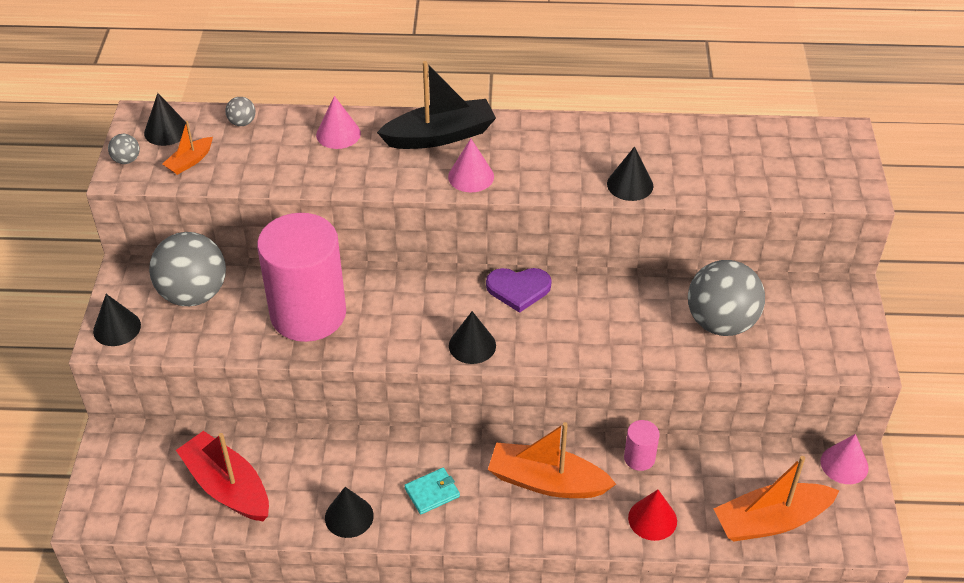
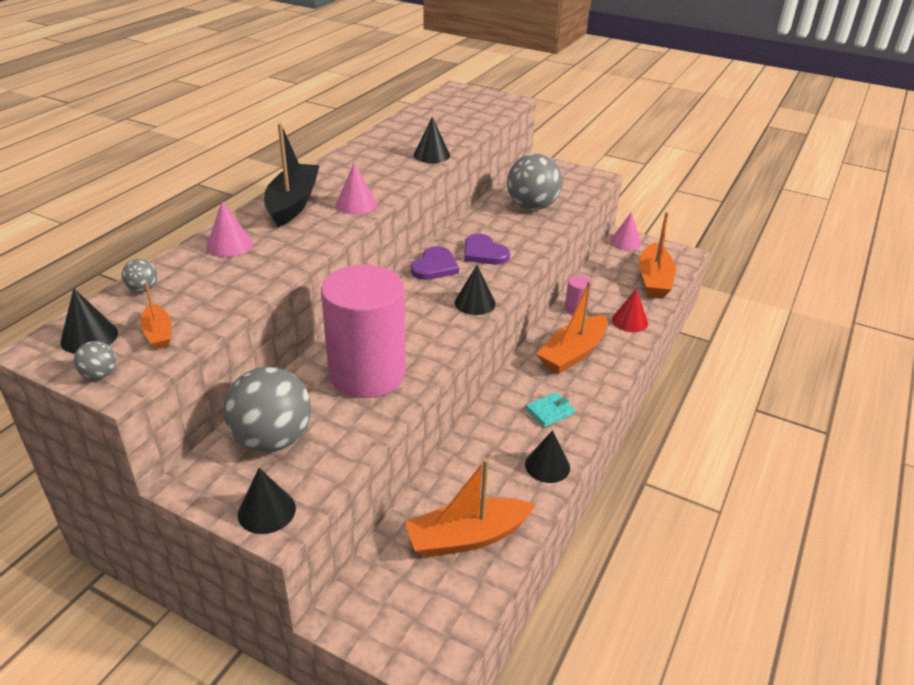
camera: 65 degrees left, 10 degrees down
(227, 487) = (467, 537): red boat -> orange boat
(432, 492) = (550, 411): turquoise wallet -> turquoise wallet turned 60 degrees clockwise
(577, 317) = (484, 253): none -> purple heart

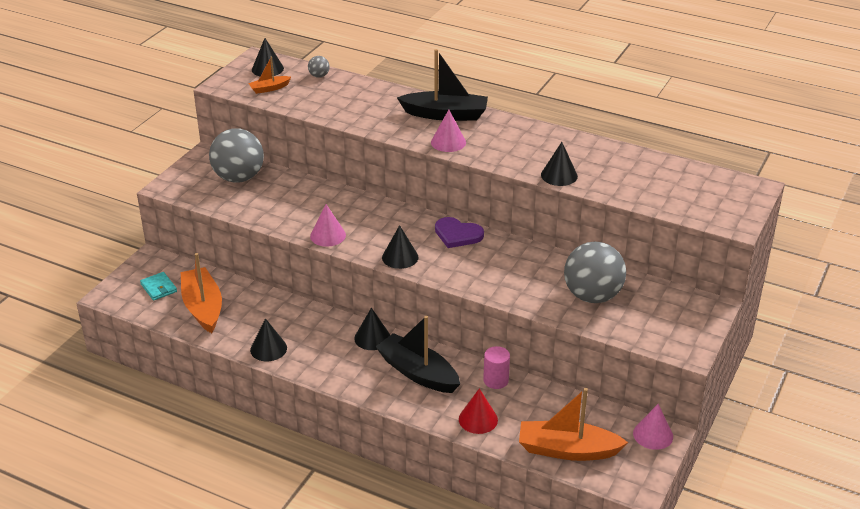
camera: 90 degrees right, 0 degrees up
(99, 375) = (231, 78): grey ball -> none
(229, 245) = (377, 97): pink cone -> pink cone (328, 235)
(266, 511) = (178, 182): black cone -> black cone (372, 338)
(367, 374) = (303, 208): pink cylinder -> none
(484, 253) = (487, 262): purple heart -> none
(550, 411) = (333, 353): turquoise wallet -> turquoise wallet (158, 288)
(572, 353) = (417, 373): orange boat -> black boat

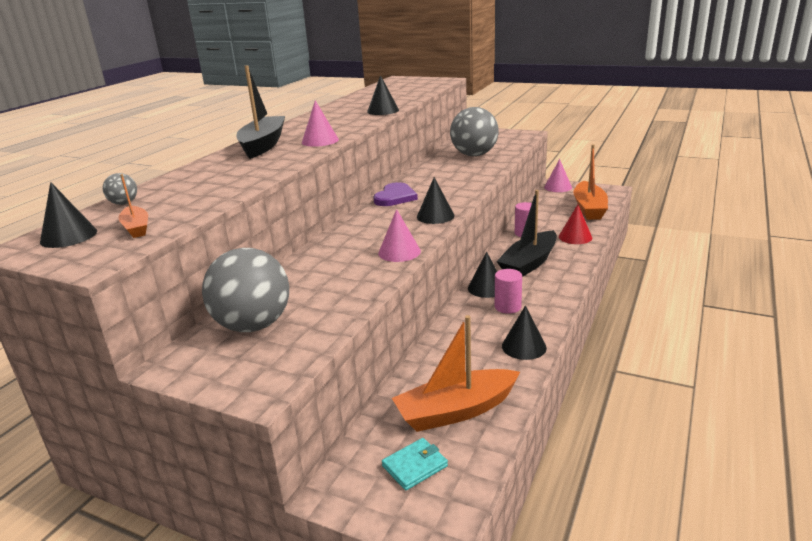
camera: 90 degrees left, 10 degrees down
(334, 347) = (507, 307): none -> pink cylinder

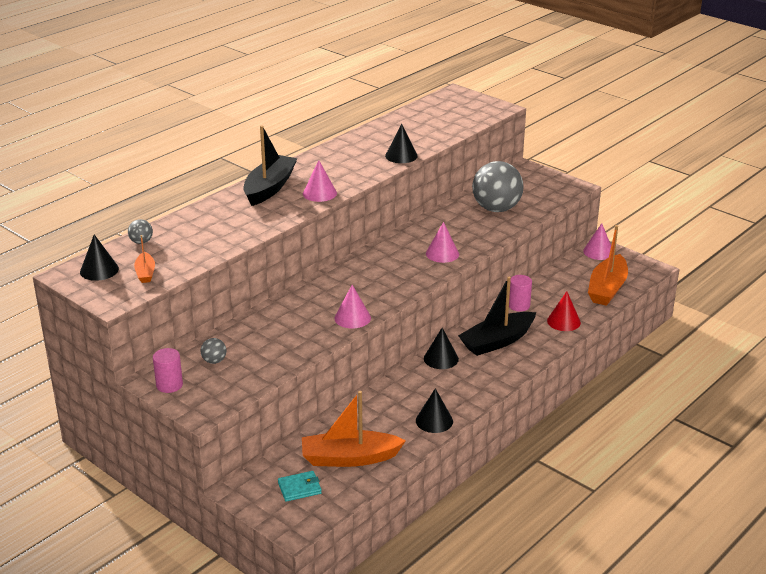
camera: 15 degrees right, 5 degrees up
(253, 325) = (214, 361): grey ball -> grey ball, size x0.42
(395, 197) = (385, 252): purple heart -> none
(435, 216) = (406, 284): black cone -> none
(452, 189) = (442, 253): none -> pink cone
(507, 307) = (446, 382): pink cylinder -> pink cylinder (169, 385)

